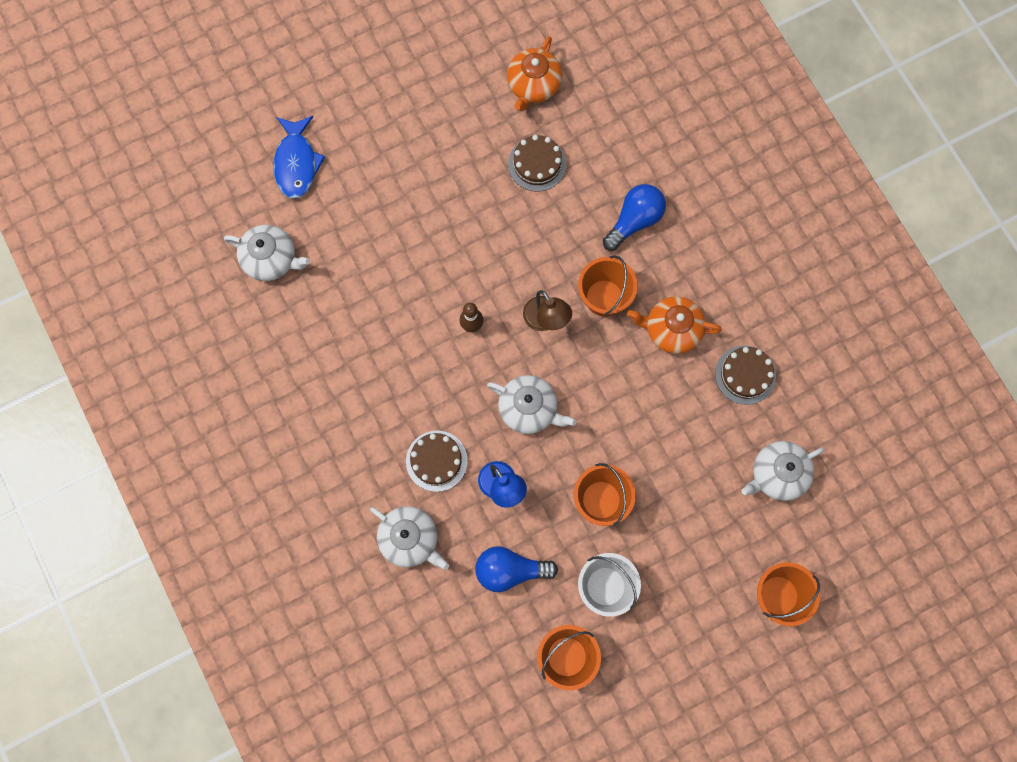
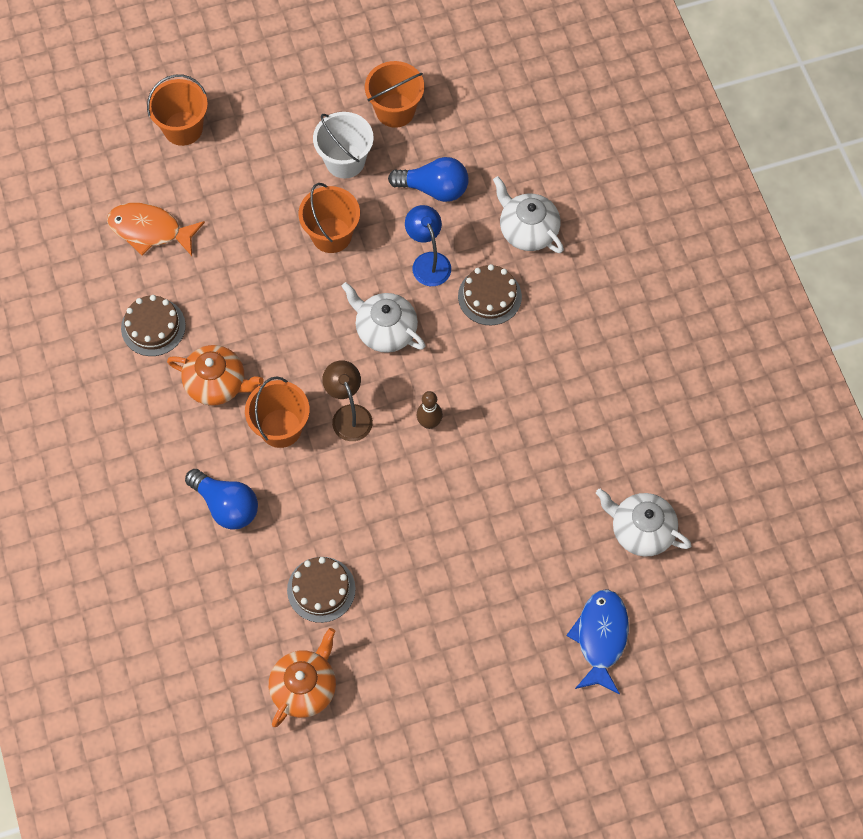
camera: 170 degrees left, 10 degrees down
(634, 220) = (226, 505): blue light bulb -> blue light bulb turned 105 degrees counterclockwise
(777, 474) = (150, 230): white teapot -> orange fish

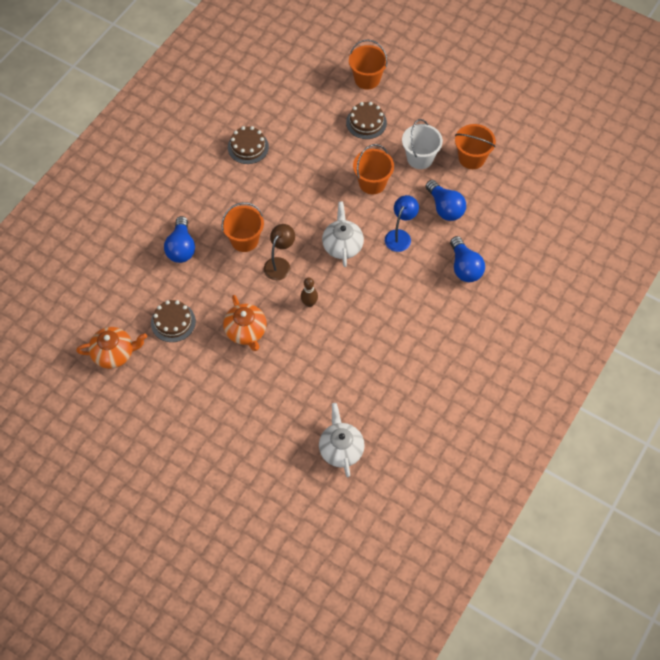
camera: 50 degrees right, 5 degrees down
(150, 230) = (298, 107): orange fish -> none
(217, 384) = (243, 195): orange teapot -> orange teapot (246, 331)
(489, 296) = (408, 278): brown cake -> brown cake (366, 122)
(527, 230) = (464, 267): white teapot -> blue light bulb
(601, 638) = (260, 474): blue fish -> none

